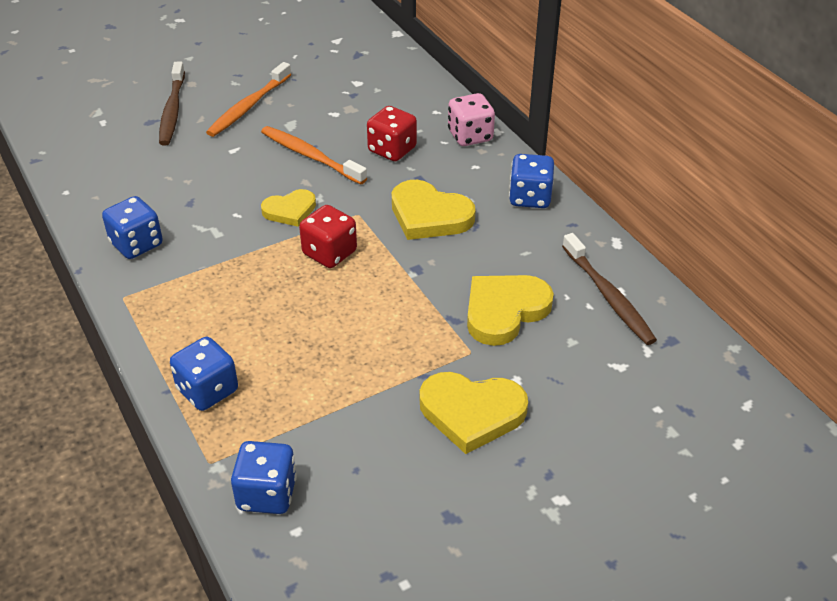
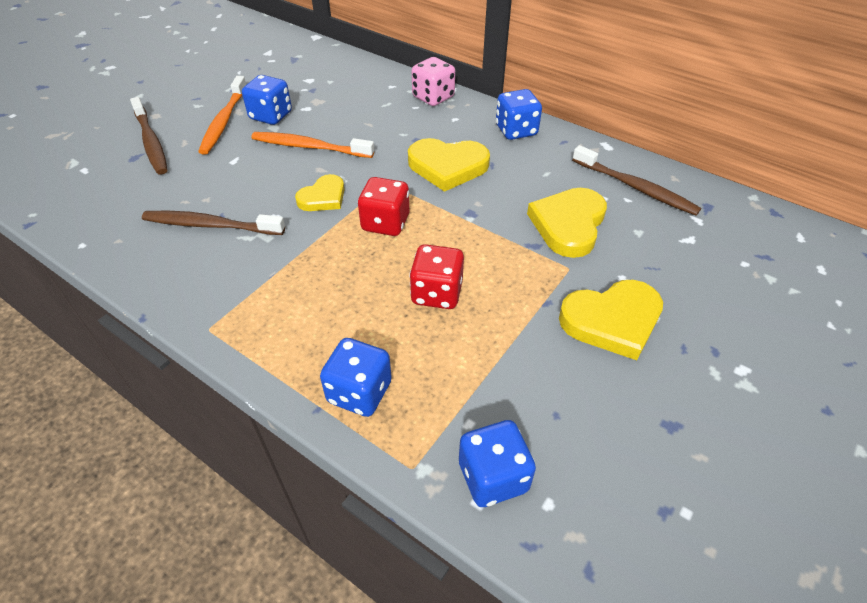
camera: 25 degrees left, 5 degrees up
(137, 244) = (191, 272): blue dice -> blue dice (271, 116)
(177, 207) = (211, 225): none -> brown toothbrush
(392, 150) = (377, 124): red dice -> red dice (437, 293)

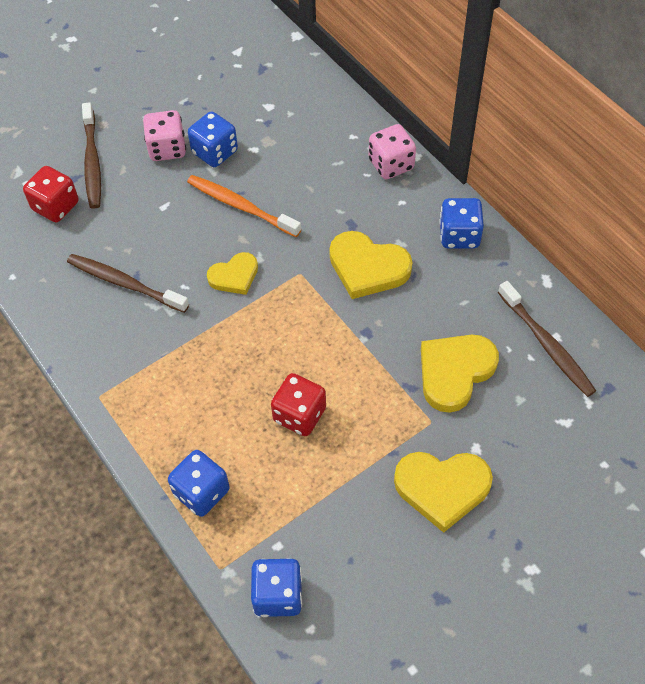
camera: 20 degrees right, 10 degrees up
(224, 121) = (167, 148): orange toothbrush -> pink dice
(385, 223) = (282, 323): red dice -> red dice (56, 206)

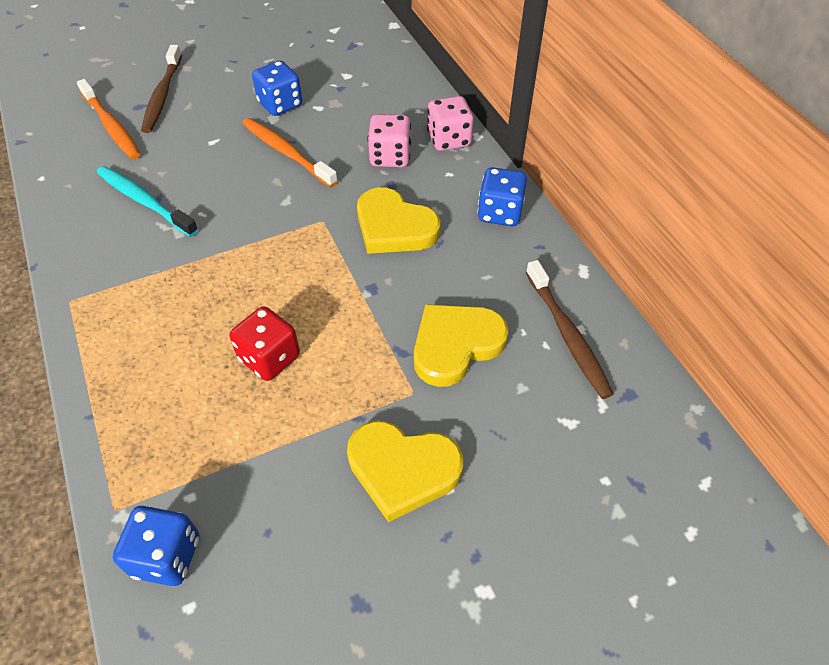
camera: 10 degrees right, 5 degrees down
(56, 206) = (111, 126): red dice -> orange toothbrush
(125, 283) = (145, 201): brown toothbrush -> turquoise toothbrush
(167, 148) = (237, 95): pink dice -> pink dice (390, 157)
(201, 492) = (130, 419): blue dice -> none
(234, 276) = (255, 212): yellow heart -> none

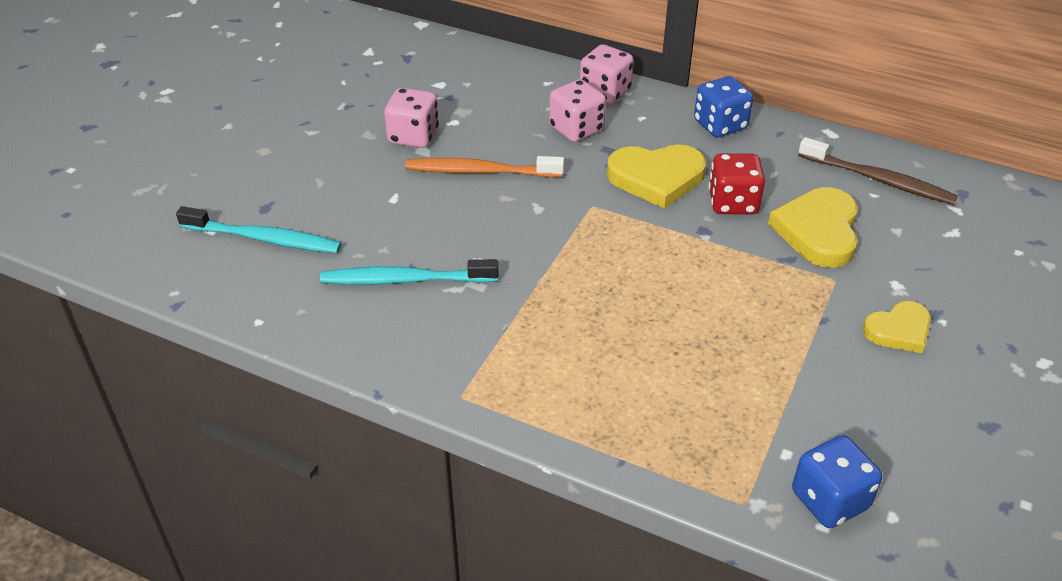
camera: 40 degrees left, 10 degrees down
(111, 126) = (263, 238): orange toothbrush -> turquoise toothbrush
(162, 95) = (277, 186): brown toothbrush -> none
(269, 358) = (701, 325): red dice -> red dice (733, 203)
(280, 104) = (413, 136): blue dice -> pink dice
(402, 469) = (898, 330): yellow heart -> yellow heart, size x0.62

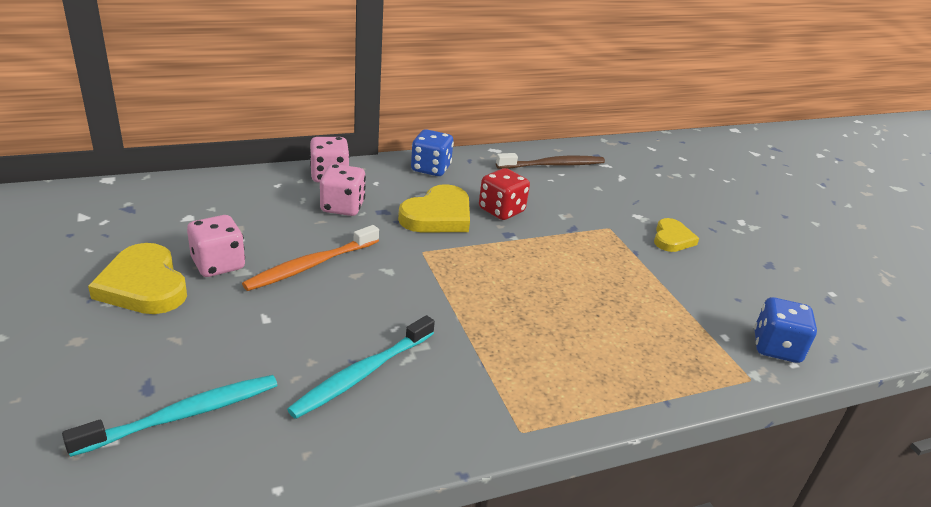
camera: 50 degrees left, 10 degrees down
(818, 231) = (565, 205): yellow heart -> yellow heart (144, 285)

